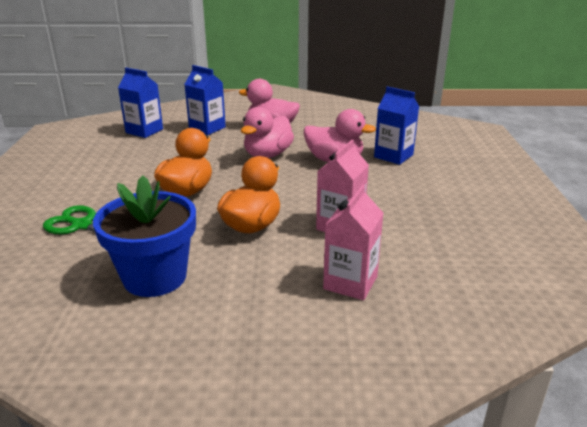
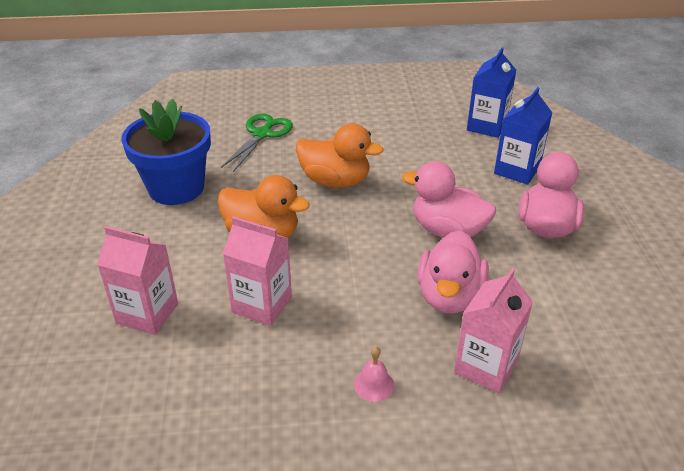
camera: 85 degrees right, 10 degrees up
(393, 156) = (486, 366): blue carton -> pink carton
(413, 188) = (374, 385): none -> pink bell

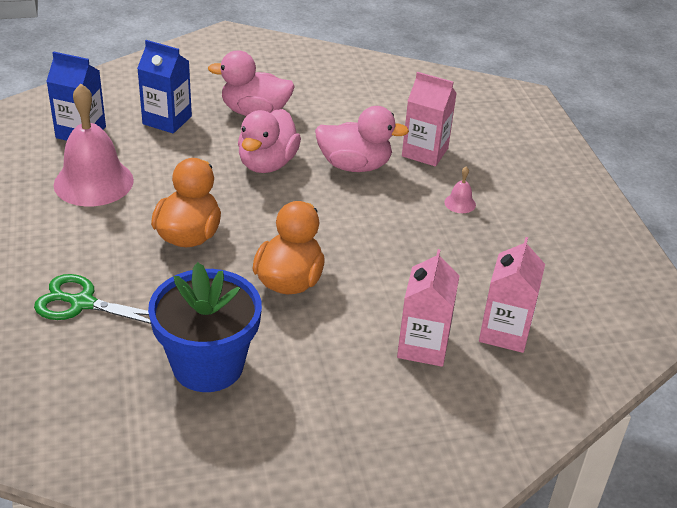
camera: 100 degrees left, 0 degrees up
(262, 304) = (391, 270): pink carton -> pink carton (504, 332)
(412, 134) = (93, 182): none -> pink bell

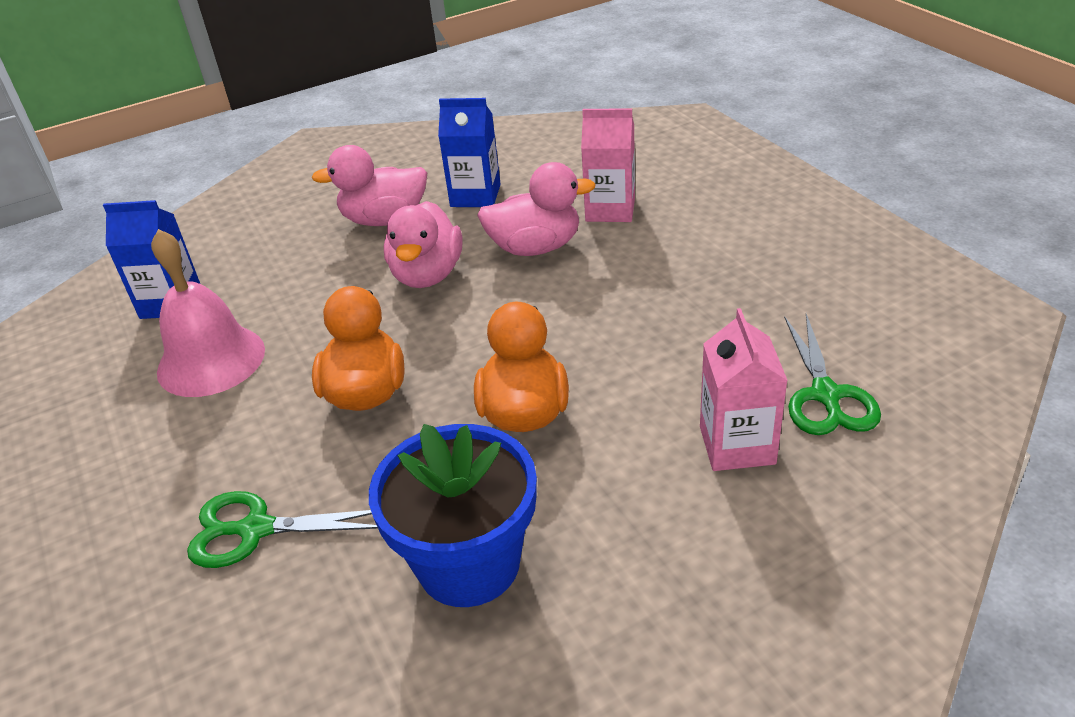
camera: 10 degrees left, 0 degrees up
(167, 120) = (278, 258): blue carton -> blue carton (475, 195)
(460, 203) = (683, 256): pink bell -> none
(504, 332) = (825, 395): pink carton -> green scissors

